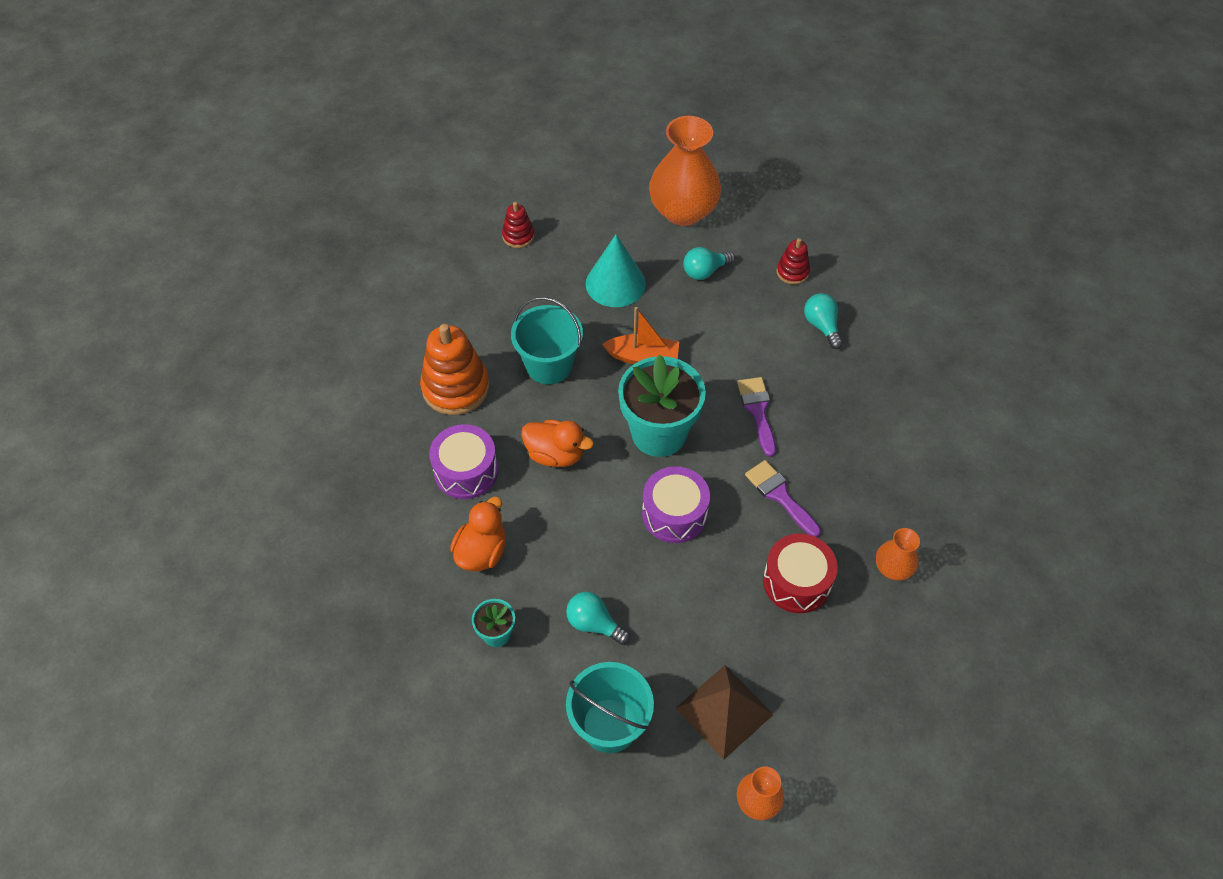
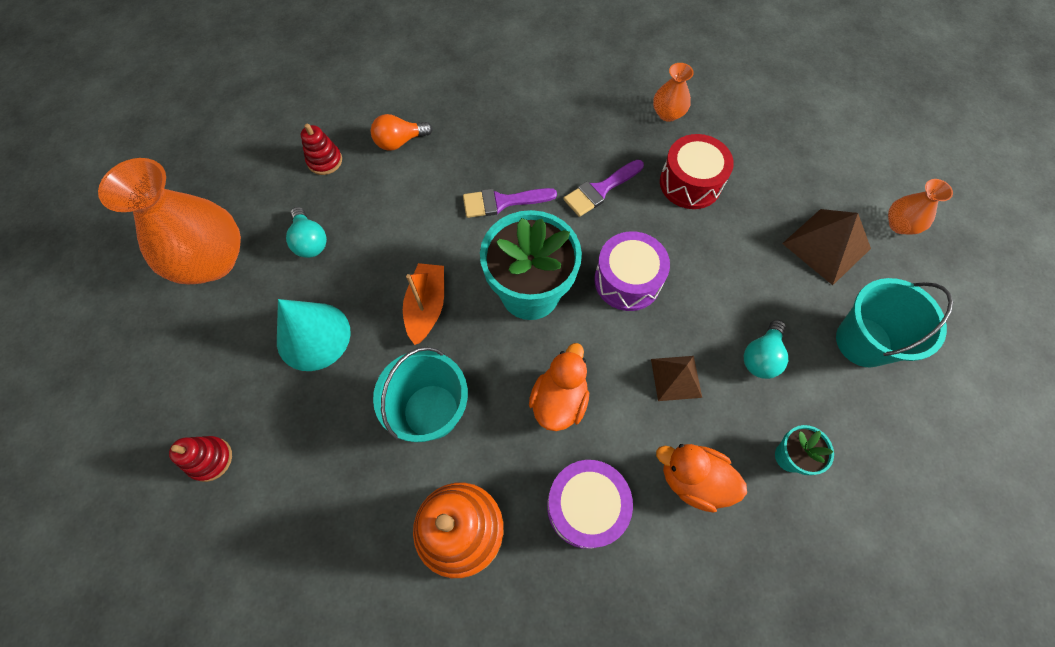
camera: 90 degrees left, 10 degrees up
(574, 547) = (676, 378): none -> brown pyramid
(822, 326) = (400, 141): turquoise light bulb -> orange light bulb

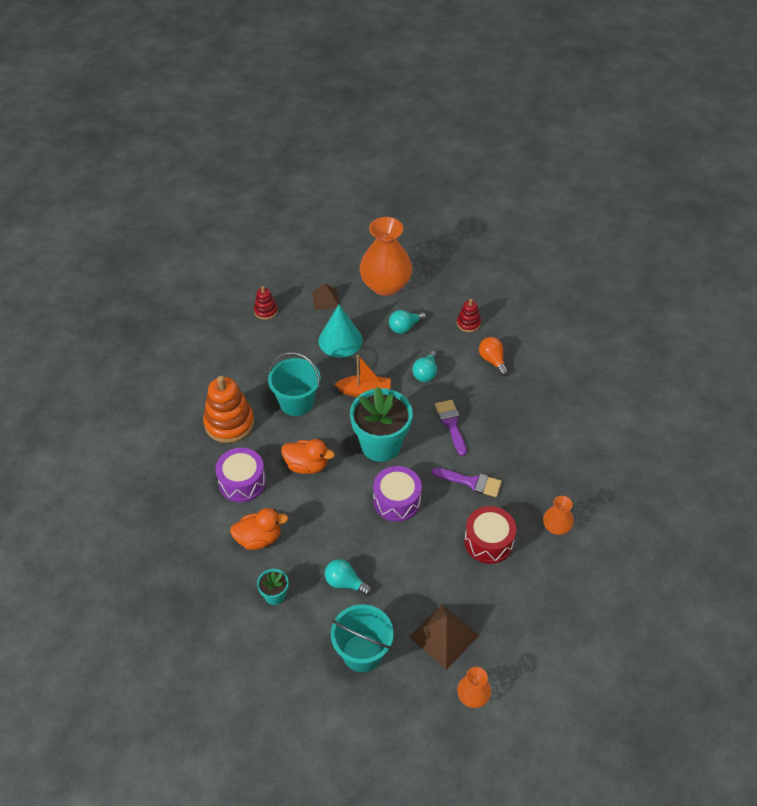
camera: 85 degrees right, 15 degrees down
(406, 223) = (426, 373): none -> turquoise light bulb
(600, 190) = (471, 482): purple brush -> purple brush turned 150 degrees clockwise
(676, 378) = (326, 530): brown pyramid -> brown pyramid (325, 299)
(693, 479) = (259, 538): orange duck -> orange duck turned 60 degrees clockwise

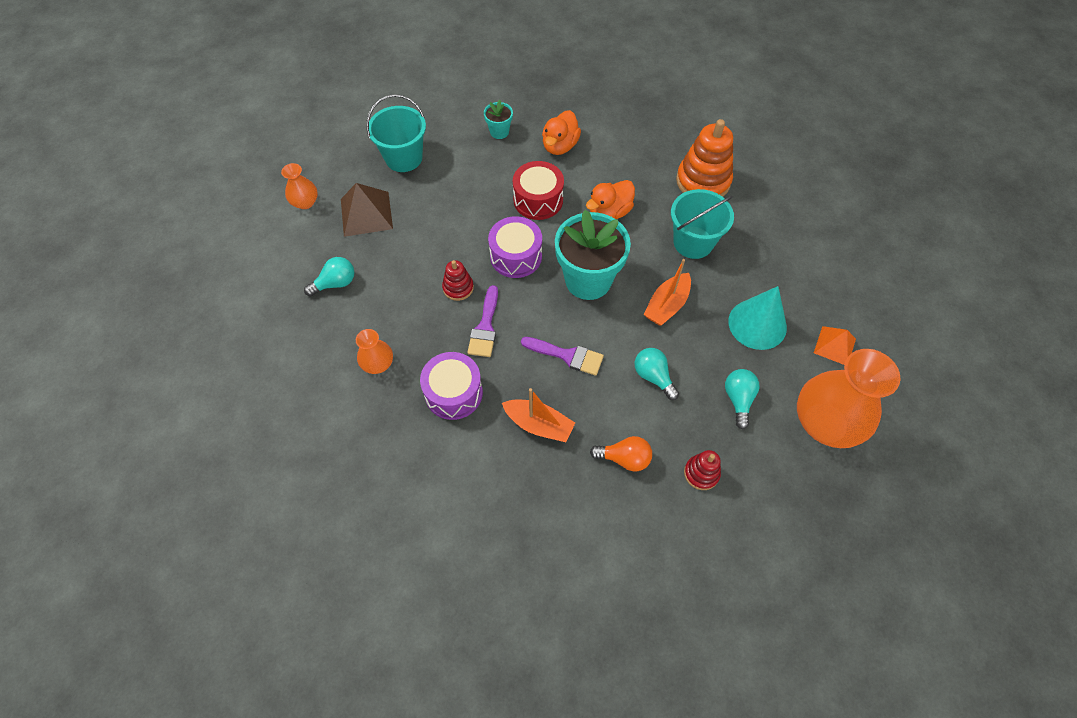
camera: 125 degrees right, 10 degrees up
(242, 482) = (627, 161): purple drum -> purple drum (453, 393)
(266, 311) = (847, 280): red stacking toy -> red stacking toy (458, 288)
(325, 299) = (834, 346): brown pyramid -> orange pyramid
(345, 583) = (470, 178): turquoise light bulb -> turquoise light bulb (335, 283)
(471, 482) = (485, 327): purple brush -> purple brush turned 45 degrees counterclockwise
(488, 542) = (414, 298): red drum -> red drum (538, 200)
(511, 411) = (539, 425): none -> orange boat

